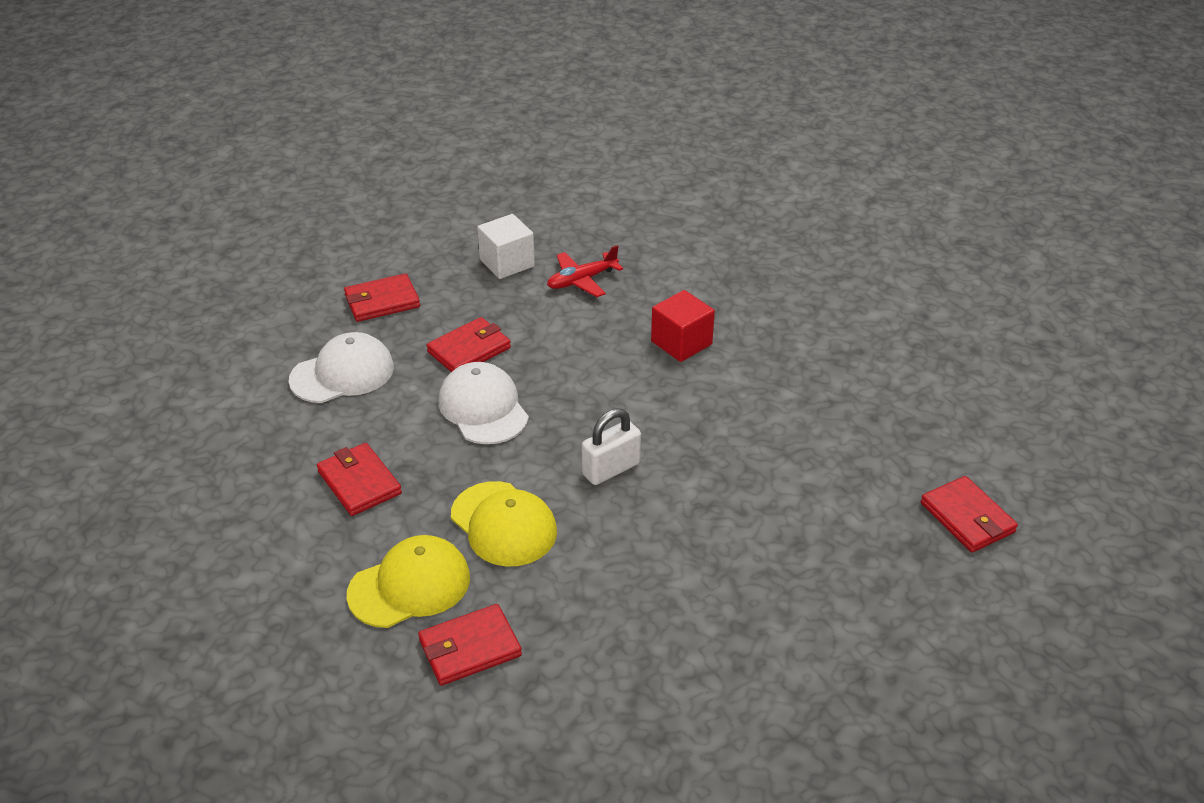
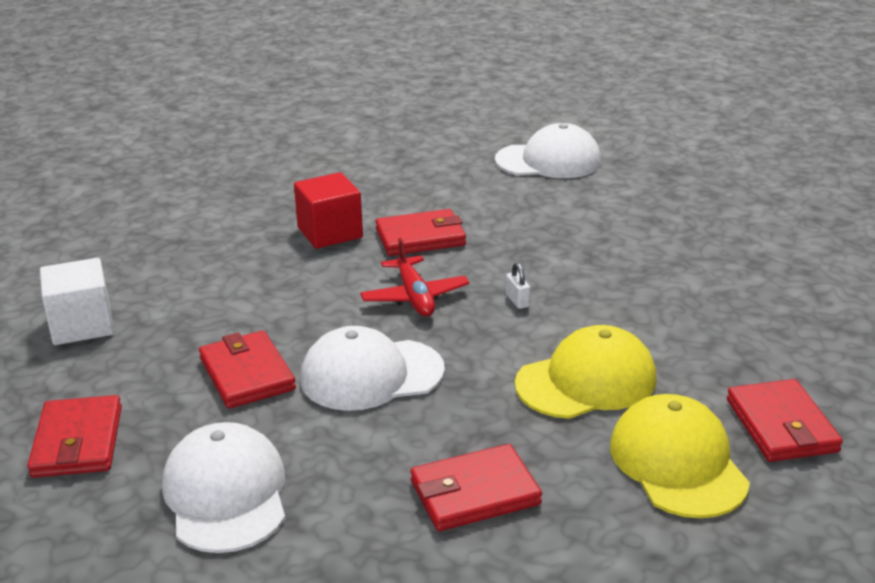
camera: 75 degrees left, 10 degrees down
(582, 280) = (167, 277): red plane -> red plane (414, 297)
(611, 469) = (517, 301): white padlock -> white padlock, size x0.48
(892, 454) = (548, 161): none -> white cap
(967, 518) = (637, 147): red wallet -> red wallet (420, 237)

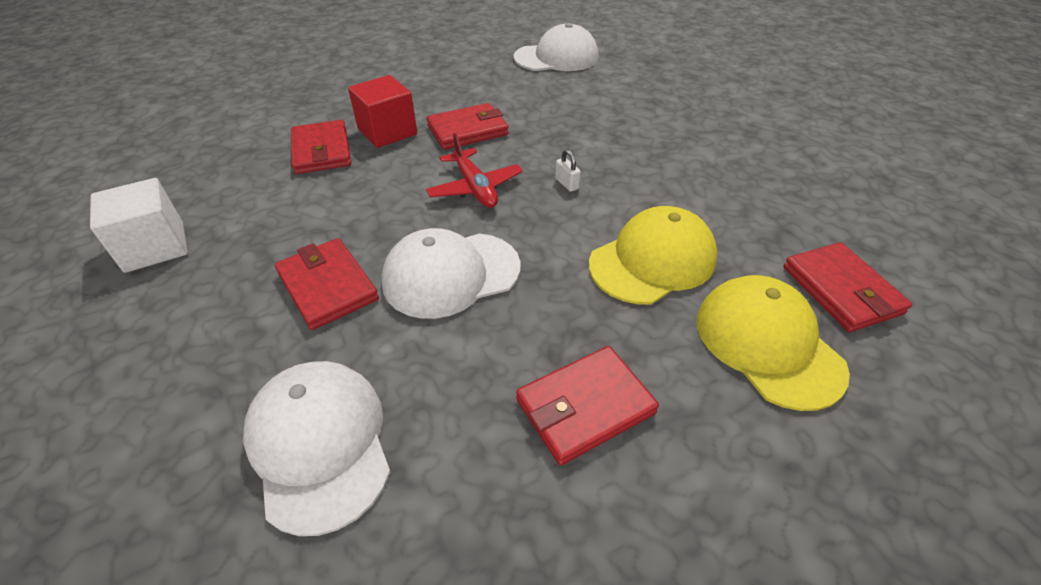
camera: 10 degrees left, 15 degrees up
(77, 442) = (148, 392): red wallet -> red wallet (321, 151)

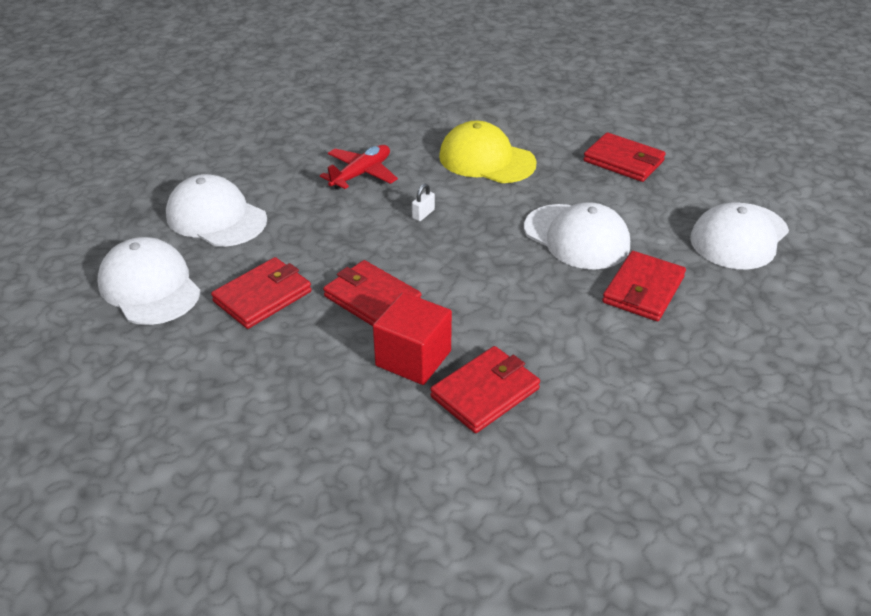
camera: 115 degrees left, 5 degrees down
(155, 247) = (709, 422): white cube -> none
(475, 188) = (466, 261): red plane -> red plane (361, 174)
(627, 88) = (216, 217): none -> white cap
(767, 344) = (524, 116): yellow cap -> none
(841, 290) = (458, 97): red wallet -> red wallet (263, 296)

